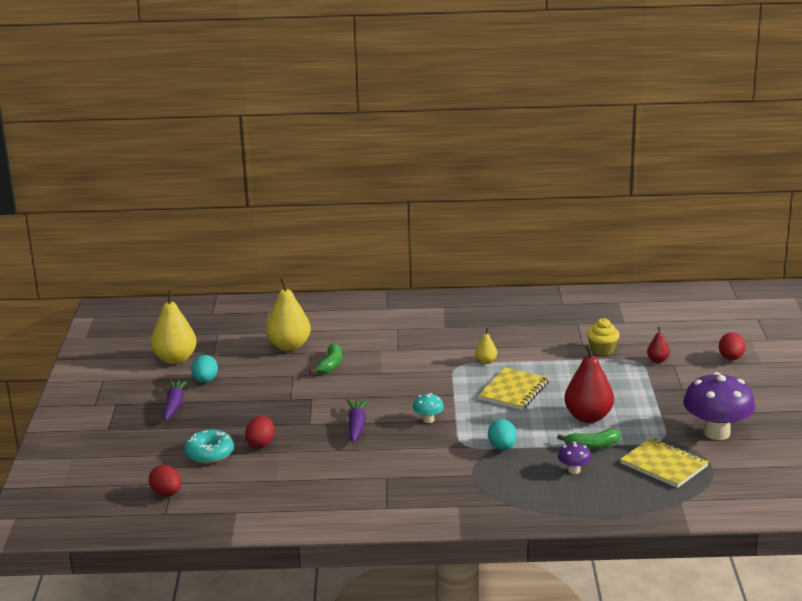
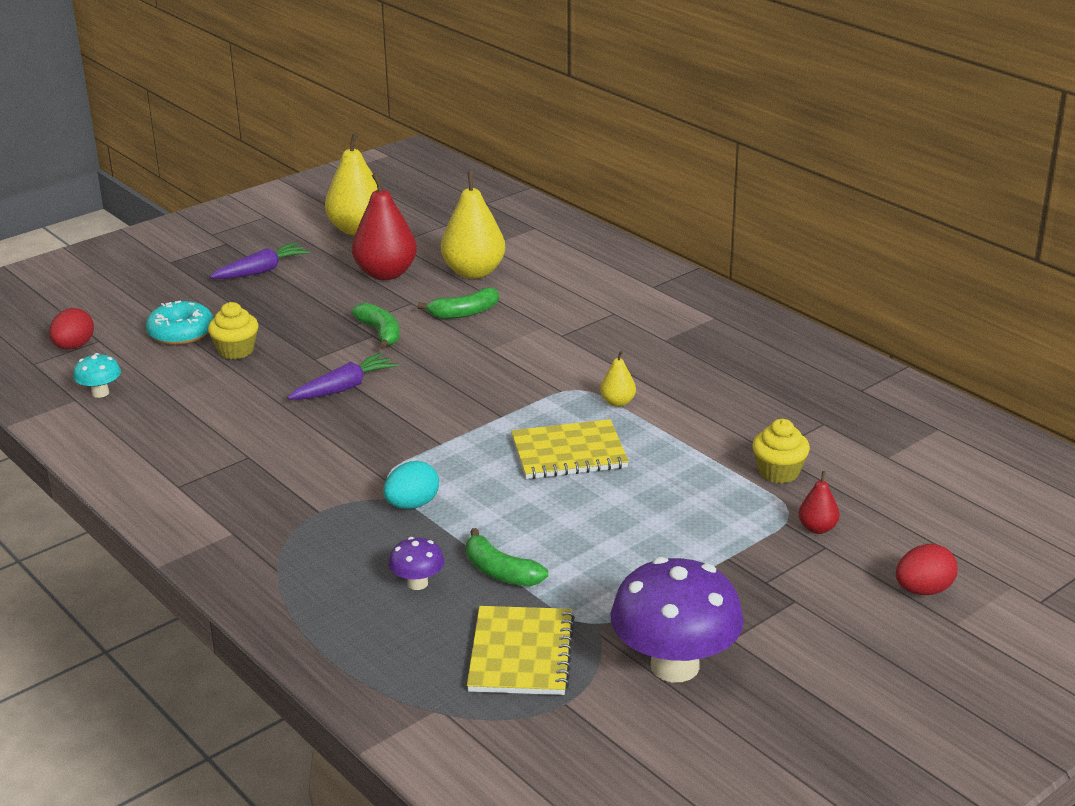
camera: 50 degrees right, 5 degrees up
(205, 381) = (333, 263): turquoise egg -> none
(261, 443) = (236, 350): red egg -> yellow cupcake
(313, 395) = (380, 333): none -> green banana
(428, 420) = (417, 426): turquoise mushroom -> turquoise mushroom (100, 393)
(588, 417) = (575, 537): red pear -> red pear (386, 274)

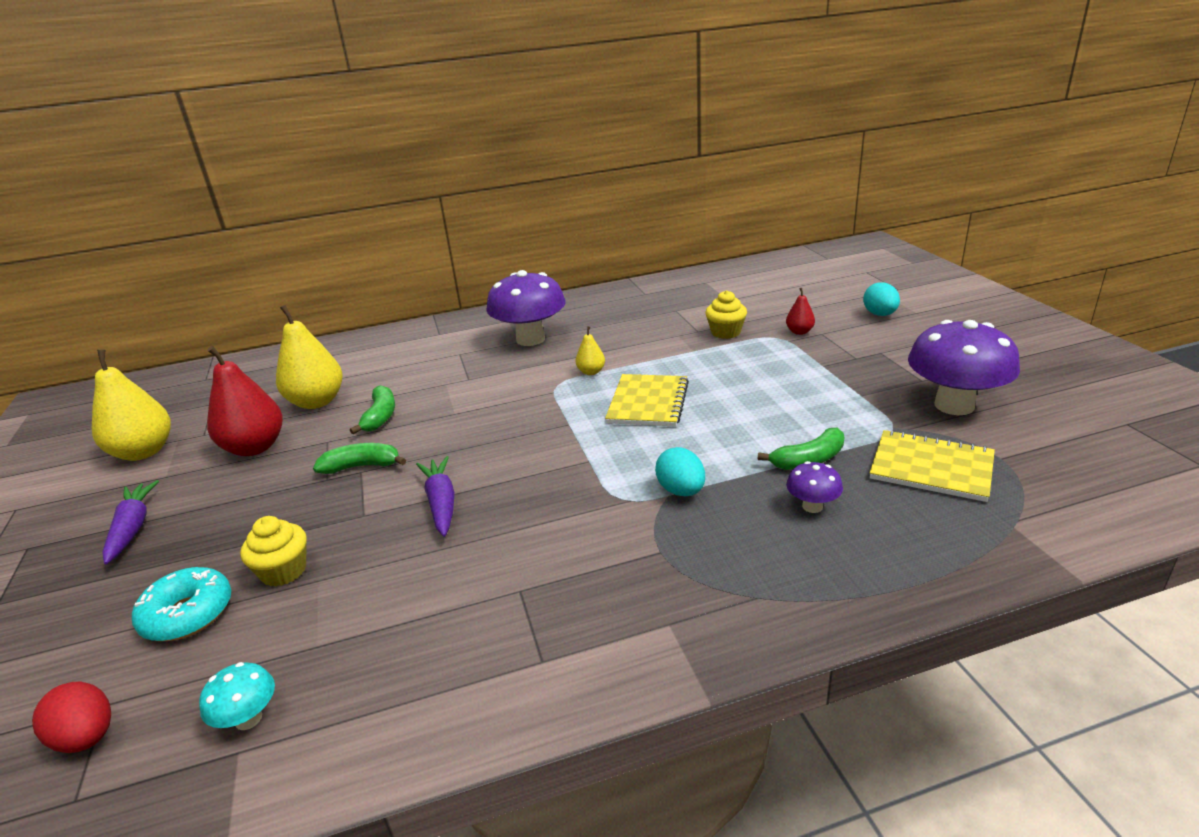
camera: 65 degrees left, 0 degrees up
(674, 345) = (530, 339): none -> purple mushroom
(923, 590) = (880, 314): red egg -> turquoise egg

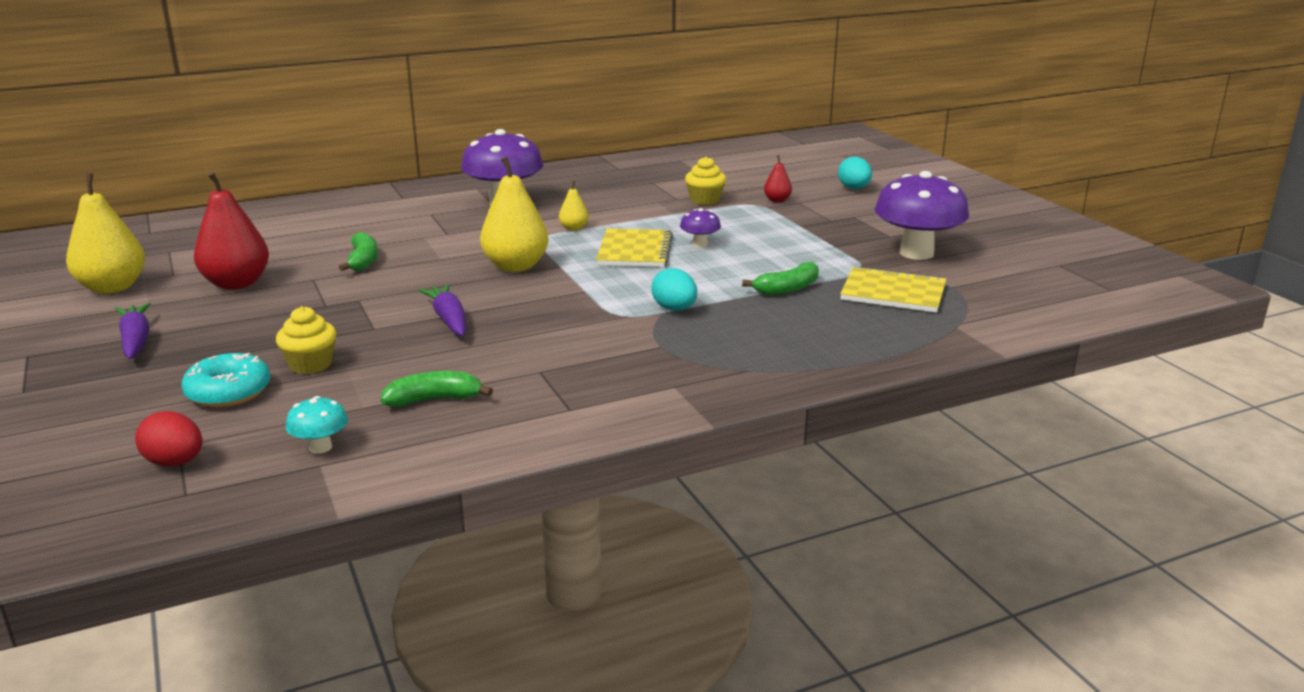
camera: 10 degrees left, 5 degrees down
(317, 402) = (288, 250): yellow pear -> yellow pear (516, 266)
(362, 466) = (358, 296): green banana -> green banana (434, 400)
(812, 506) = (791, 317): purple mushroom -> purple mushroom (700, 244)

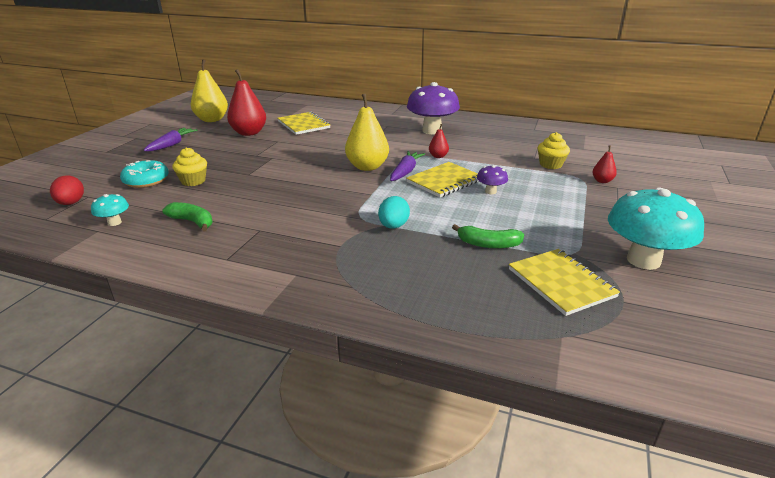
camera: 45 degrees right, 5 degrees up
(302, 247) = (303, 125): none -> yellow notebook
(363, 261) = (312, 139): green banana -> none
(448, 319) = (283, 183): purple carrot -> purple carrot (406, 171)
(574, 228) = (438, 156): yellow pear -> red pear
(854, 188) = (683, 192): turquoise egg -> none
(916, 253) = (643, 260): purple mushroom -> turquoise mushroom

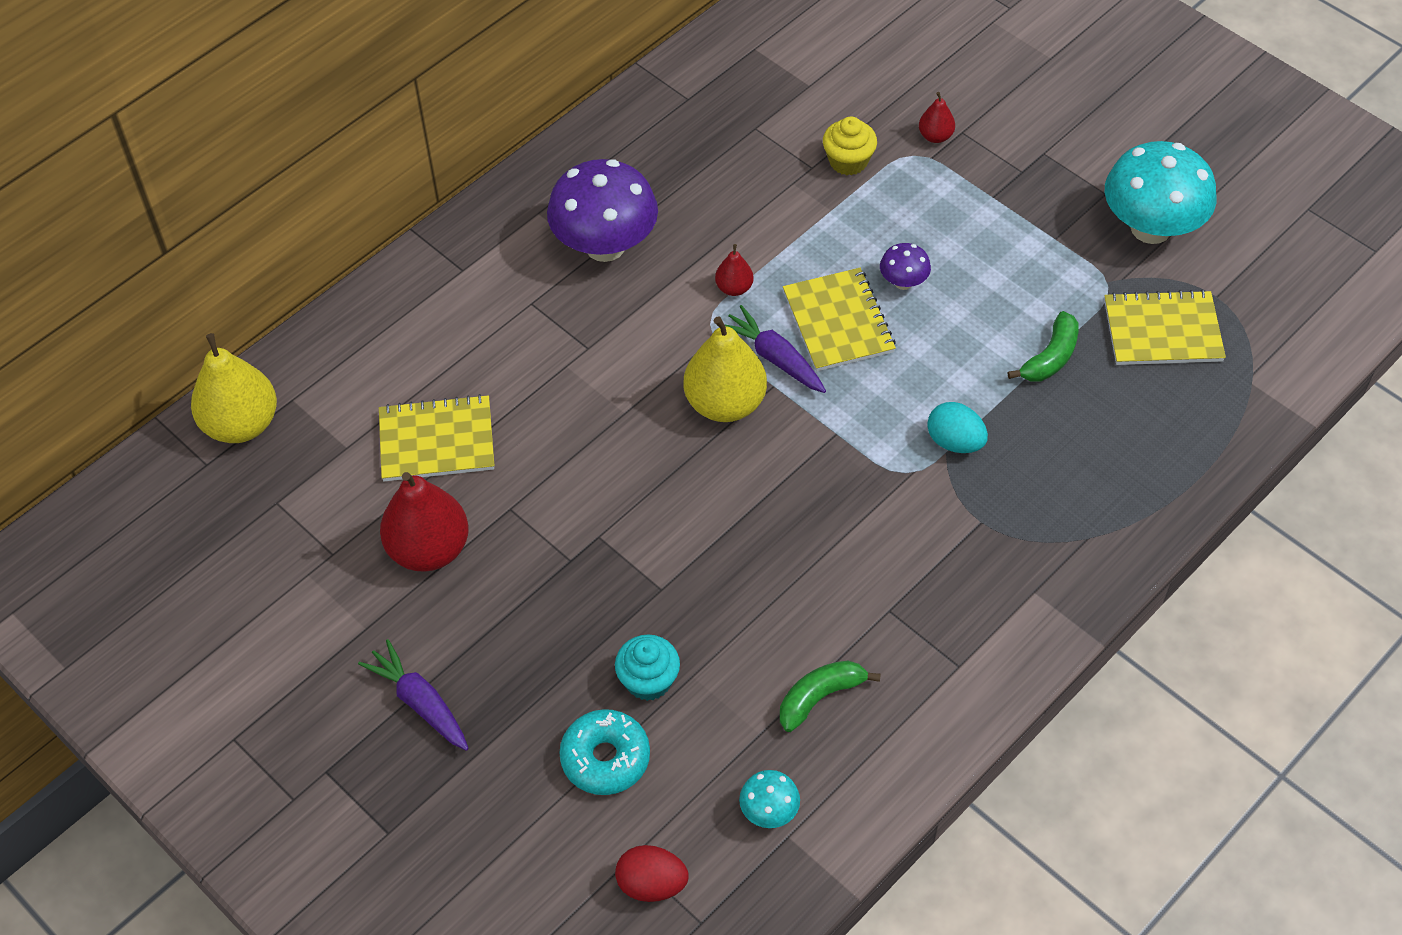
camera: 65 degrees left, 25 degrees up
(193, 181) = (648, 680): yellow cupcake -> turquoise cupcake
(212, 120) = (287, 607): yellow pear -> yellow pear (241, 424)

